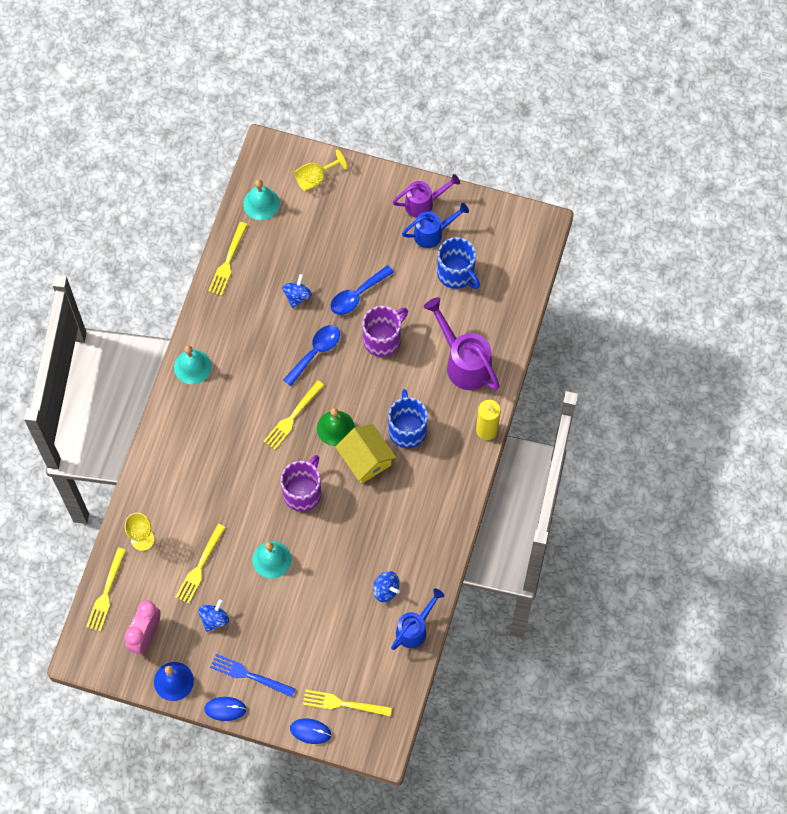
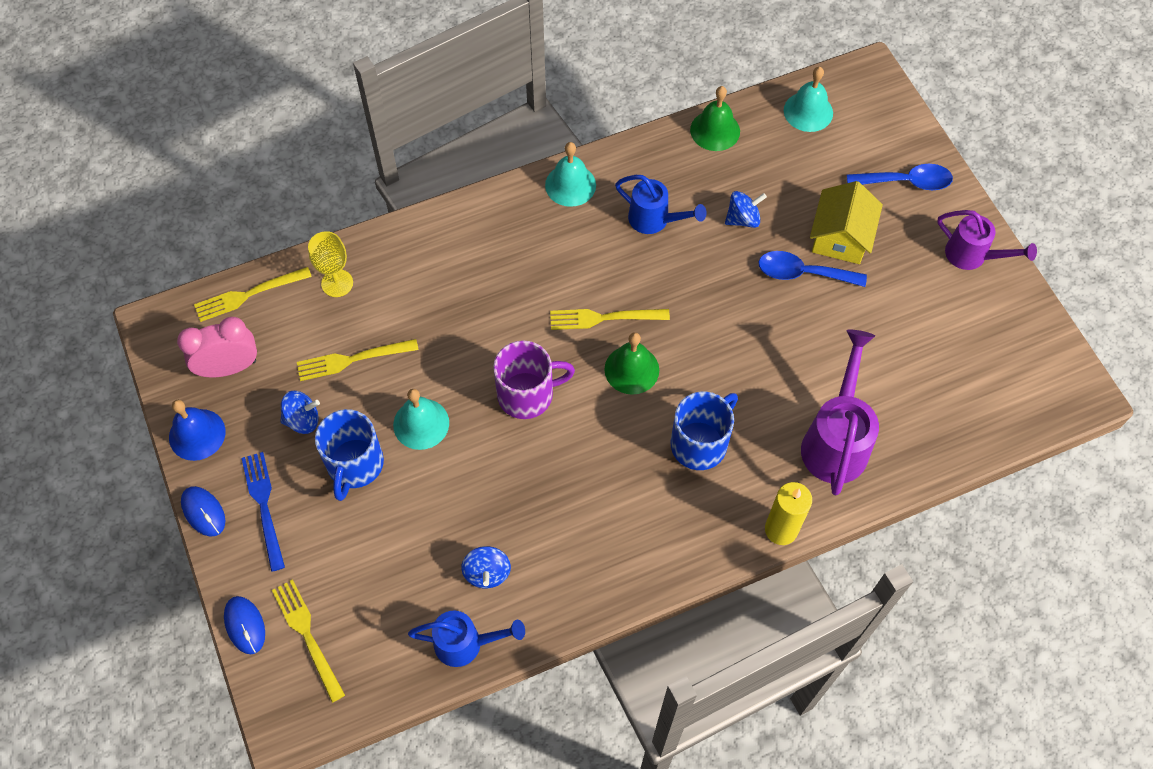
camera: 50 degrees right, 5 degrees down
(228, 262) = (715, 130): yellow fork -> green bell
(315, 178) = (888, 137): yellow goblet -> none
(315, 352) = (698, 284): blue spoon -> blue spoon (906, 182)
(366, 459) = (624, 428): yellow house -> yellow house (840, 237)
(383, 339) = (779, 337): purple mug -> none
(432, 233) = (949, 291): blue watering can -> blue watering can (654, 220)
(456, 274) = (930, 350): blue mug -> blue mug (354, 465)

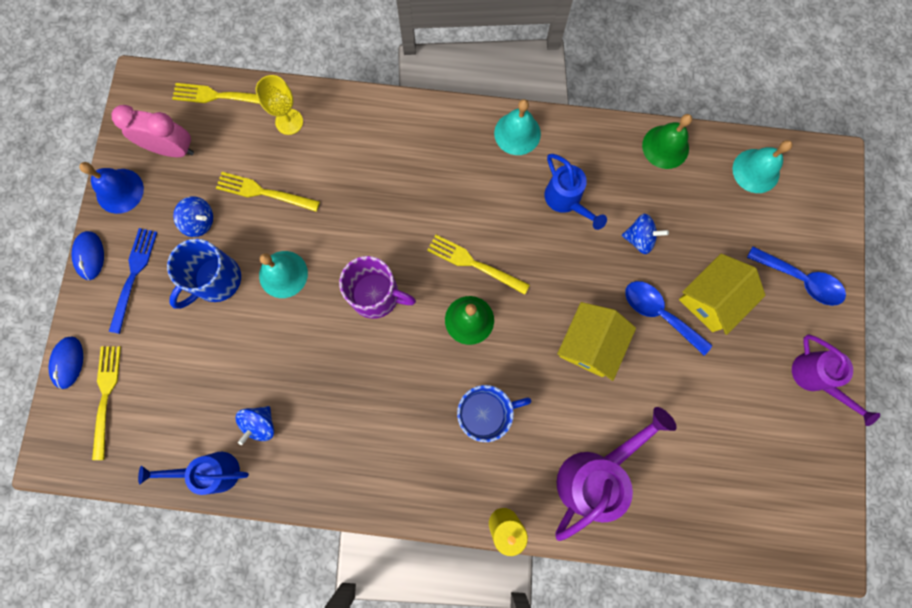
camera: 30 degrees right, 15 degrees up
(466, 644) = (212, 471): blue watering can -> blue watering can turned 150 degrees clockwise
(758, 331) = (590, 344): none -> yellow house

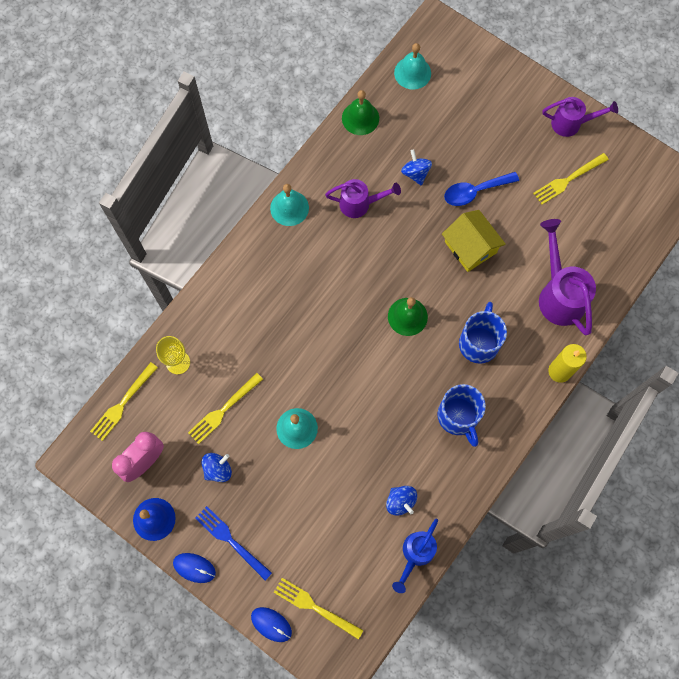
camera: 60 degrees left, 5 degrees down
(216, 280) = (272, 480): blue mug -> blue mug (458, 417)
(376, 295) = (352, 370): purple mug -> none
(474, 264) = (368, 291): yellow fork -> yellow fork (568, 180)
(566, 200) = (360, 204): blue watering can -> purple watering can
(639, 238) = (415, 173): blue spinning top -> blue spinning top turned 60 degrees counterclockwise
(712, 299) = (484, 153): yellow house -> none
(800, 280) = (502, 92): blue spoon -> none

